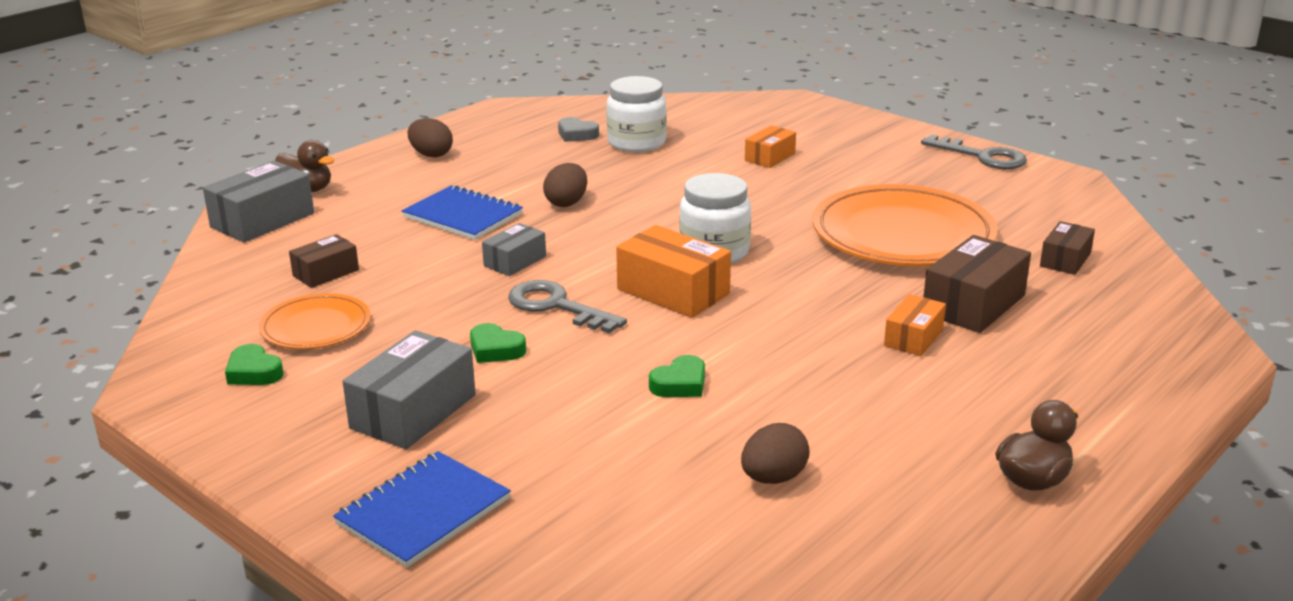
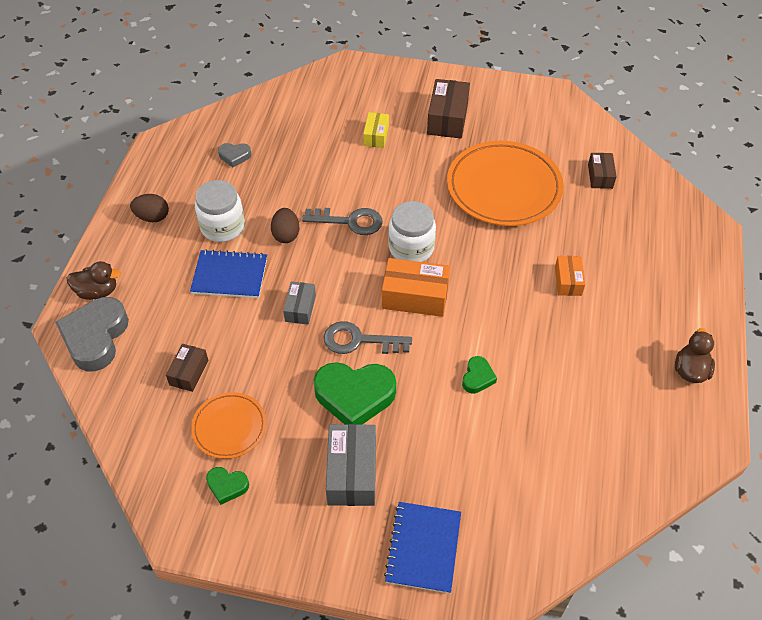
camera: 30 degrees left, 25 degrees up
(262, 220) = (95, 337): grey box -> grey heart
(495, 349) = (354, 396): green heart -> green heart, size x2.05
(636, 143) = (281, 151): white jar -> white jar (222, 226)
(770, 157) = (376, 136): orange box -> yellow box
(773, 478) = (575, 430): brown egg -> none
(973, 304) = (579, 237): brown box -> brown box (447, 118)
(983, 156) = (498, 89): grey key -> grey key (350, 221)

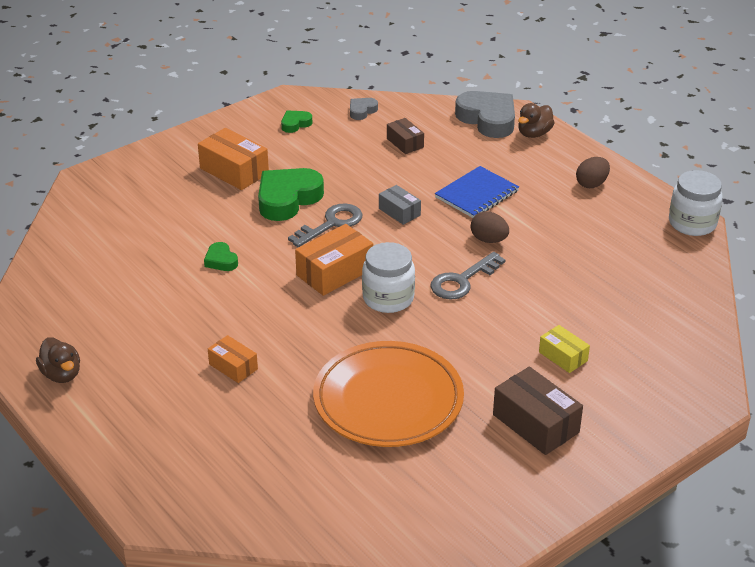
camera: 130 degrees right, 15 degrees down
(222, 226) = (538, 212): white jar -> white jar (692, 223)
(229, 427) = (337, 141): orange plate -> none
(234, 156) = (627, 255): grey heart -> grey heart (362, 111)
(352, 472) = (234, 171): grey box -> orange box
(423, 548) = (146, 172): blue notebook -> none
(600, 176) = (318, 483): brown box -> none

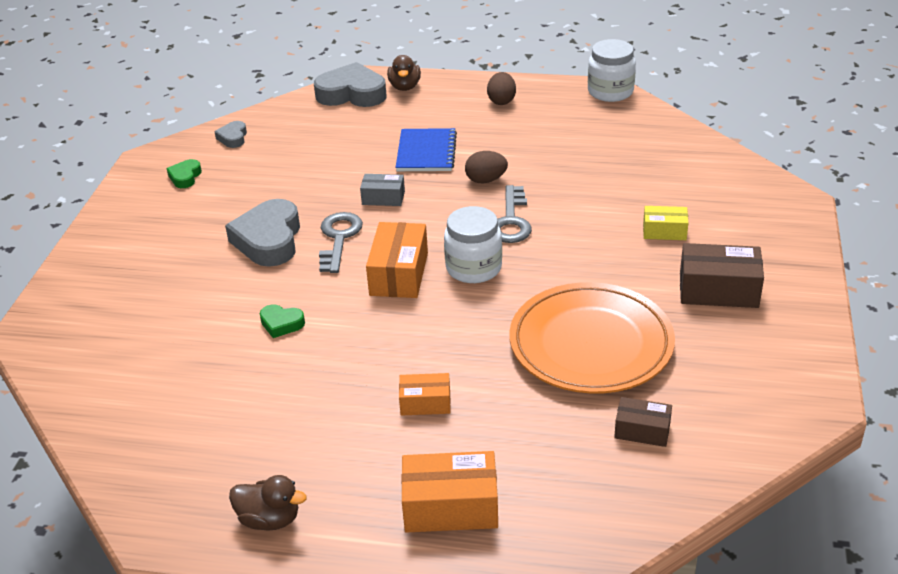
camera: 40 degrees left, 0 degrees up
(234, 171) = (182, 244): orange box -> orange box (450, 507)
(287, 199) = (269, 240): green heart -> grey heart
(405, 143) = (308, 144): brown box -> brown box (642, 430)

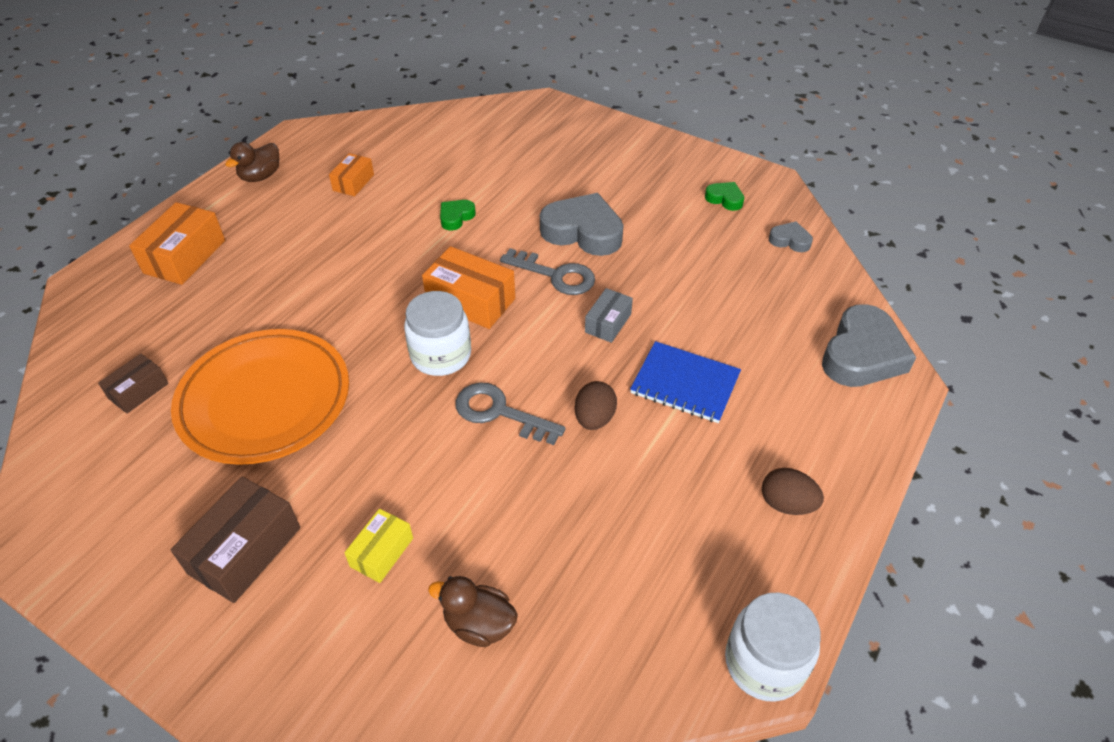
camera: 110 degrees right, 10 degrees up
(405, 87) = (865, 410): brown duck -> brown duck (479, 624)
(425, 403) = (294, 272): orange box -> orange box (353, 182)

